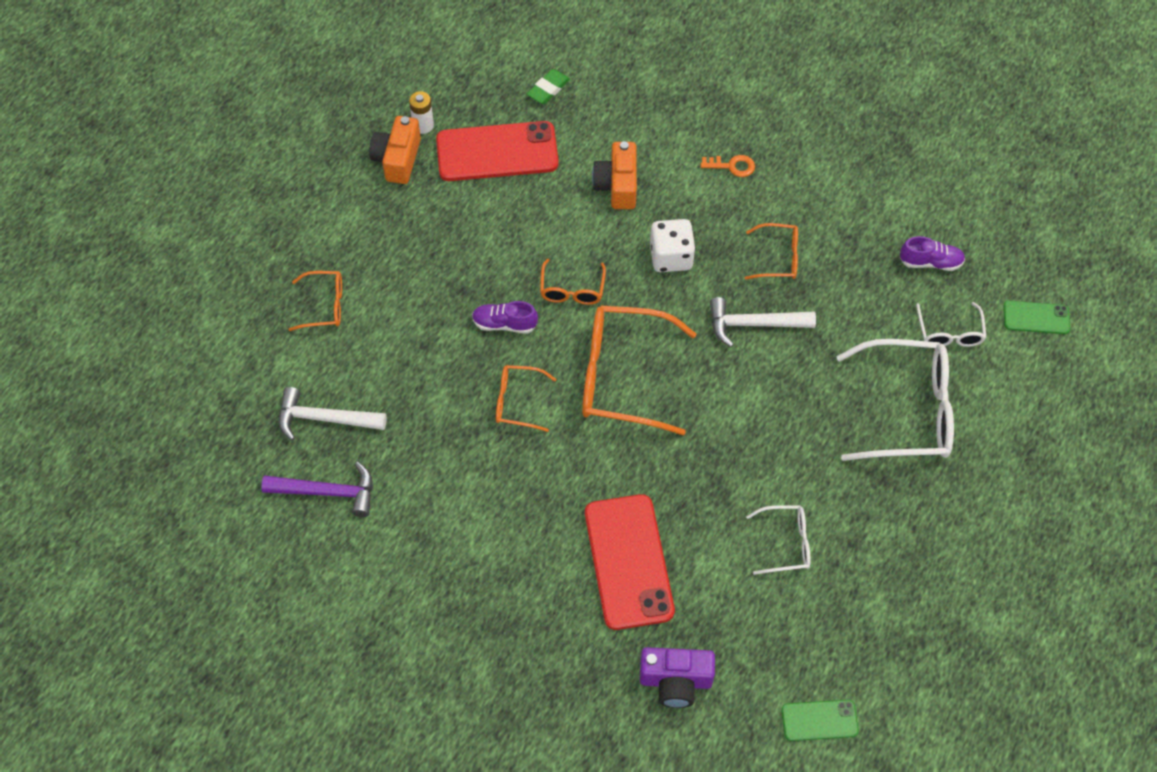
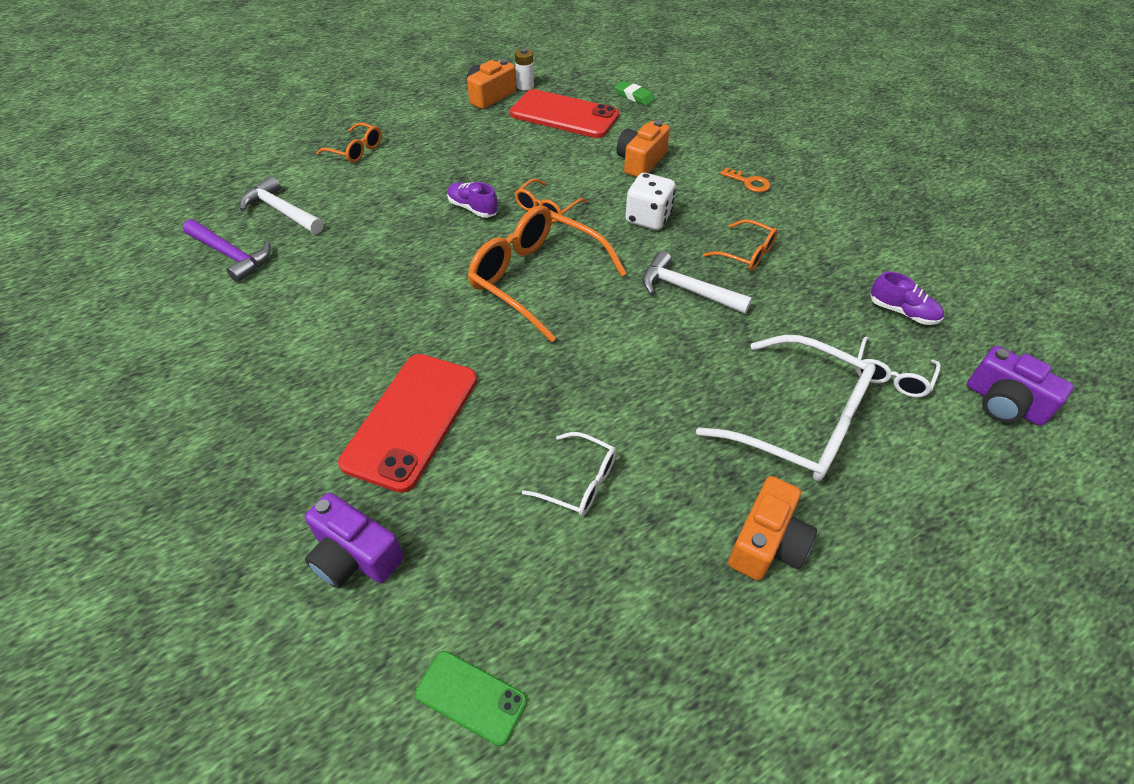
camera: 30 degrees right, 10 degrees down
(517, 402) = (433, 260): orange glasses -> none
(548, 89) = (634, 96): green eraser -> green eraser turned 60 degrees clockwise
(934, 520) = (767, 543): none -> orange camera
(1036, 318) = (1004, 403): green phone -> purple camera

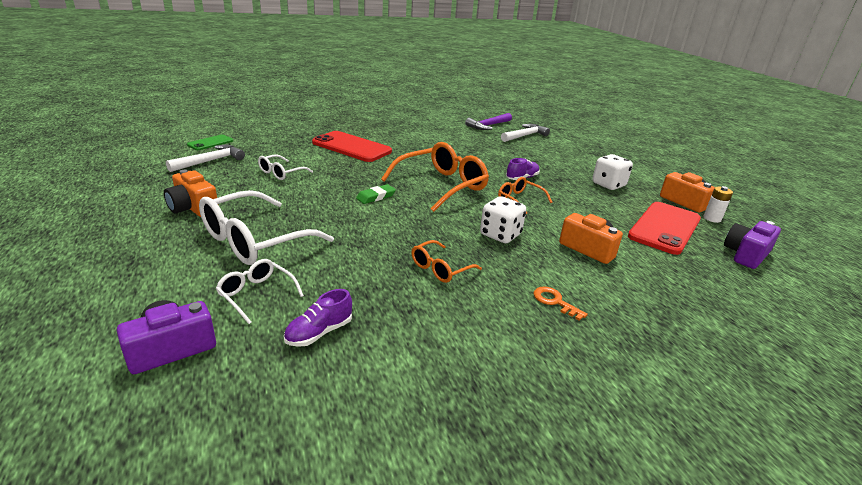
camera: 100 degrees right, 20 degrees down
(354, 556) = (290, 133): purple camera -> purple camera (746, 255)
(356, 150) = (590, 155): orange glasses -> none
(463, 141) = (608, 185): none -> white dice
(634, 96) = (722, 271): green eraser -> green eraser (376, 197)
(686, 290) = (407, 231): white hammer -> white hammer (210, 161)
(749, 182) = (554, 301): orange key -> orange key turned 90 degrees clockwise

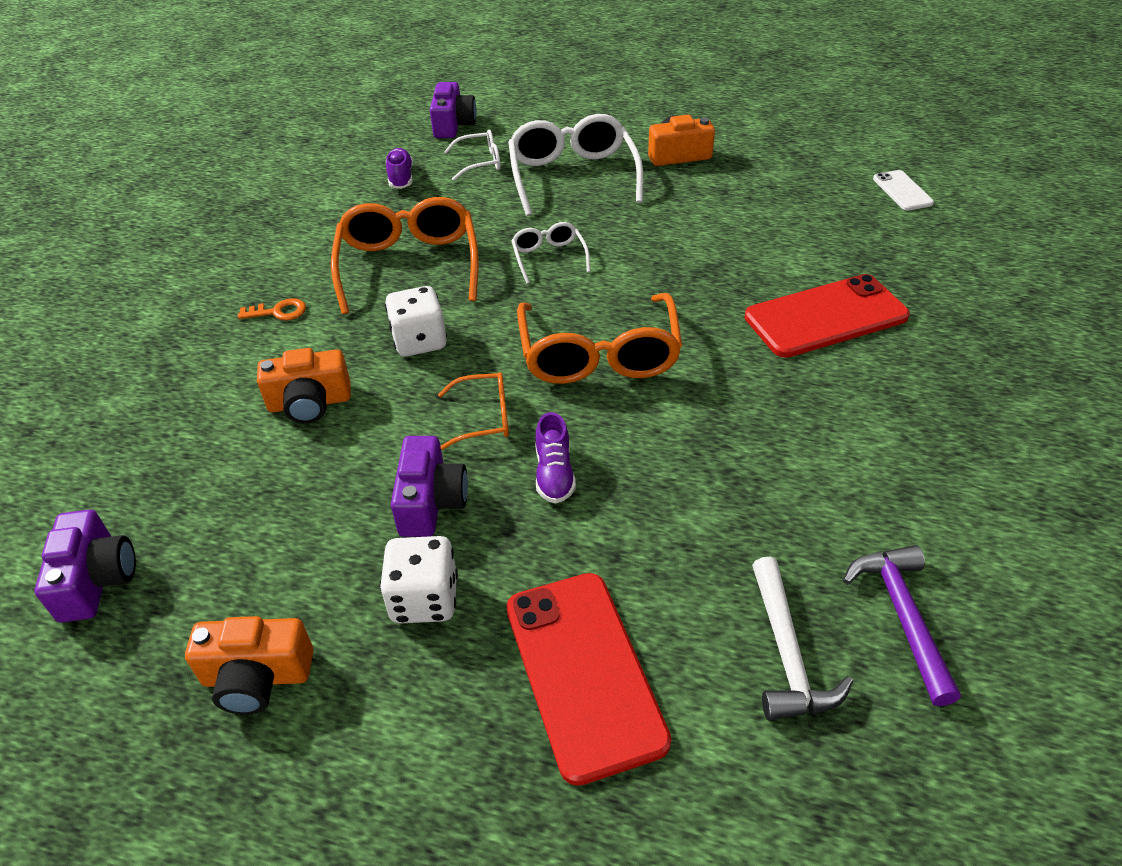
camera: 130 degrees right, 15 degrees up
(210, 143) = (902, 191): green phone -> white phone
(210, 161) = (821, 181): white hammer -> none
(281, 173) = (745, 224): white glasses -> white glasses (549, 257)
(376, 197) = (610, 279): green eraser -> none
(440, 269) = (409, 265): orange glasses -> orange glasses, size x1.96
(576, 196) = (431, 502): none -> purple camera
(664, 228) = (246, 542): red phone -> red phone (583, 672)
(712, 218) = (182, 656): white battery -> none

